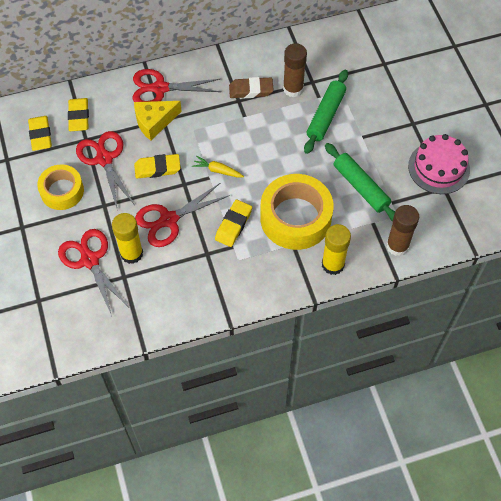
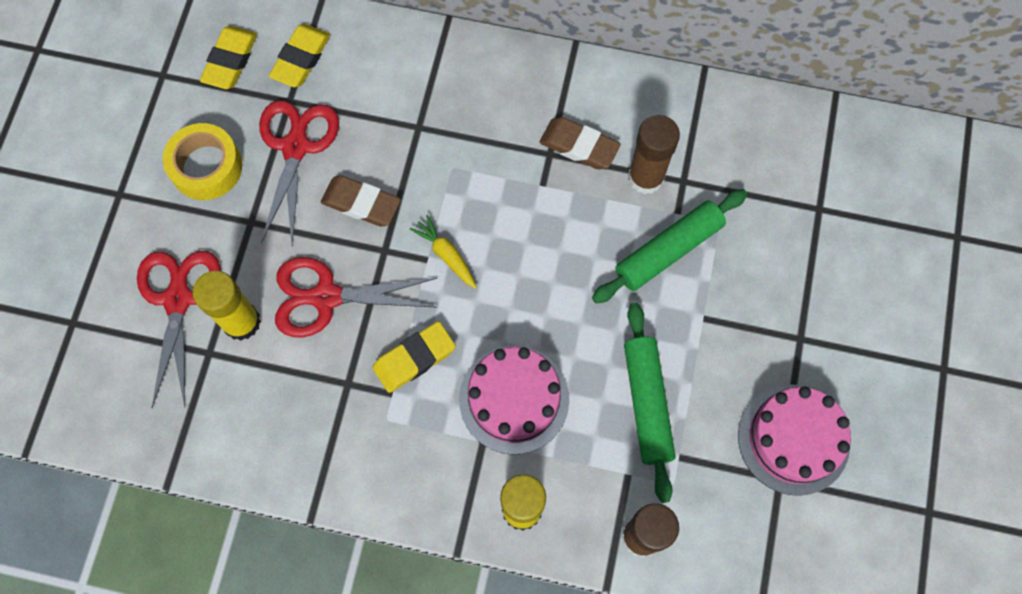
camera: 30 degrees right, 10 degrees up
(154, 122) = (403, 124): yellow cheese -> none
(157, 168) = (361, 204): yellow eraser -> brown eraser
(160, 88) = (445, 73): red scissors -> none
(295, 218) = (514, 399): yellow tape -> pink cake

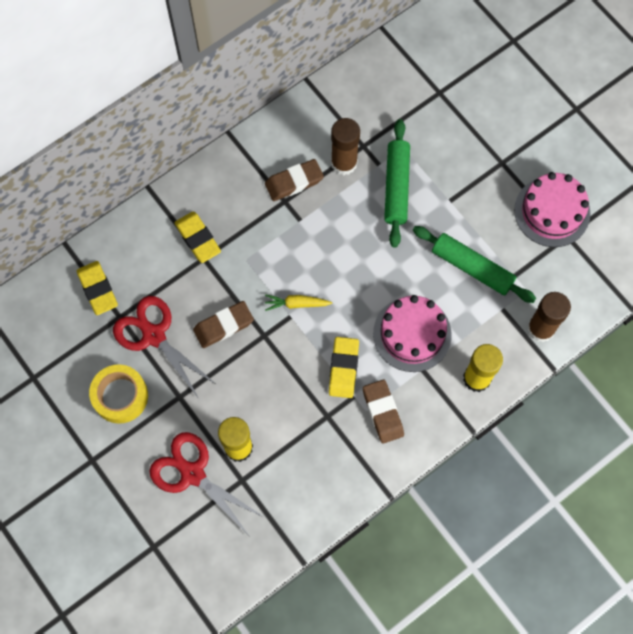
camera: 50 degrees left, 0 degrees up
(230, 61) = (61, 331): yellow eraser -> yellow eraser (198, 239)
(326, 297) = (265, 389): red scissors -> none
(399, 438) = (383, 412): none -> brown eraser

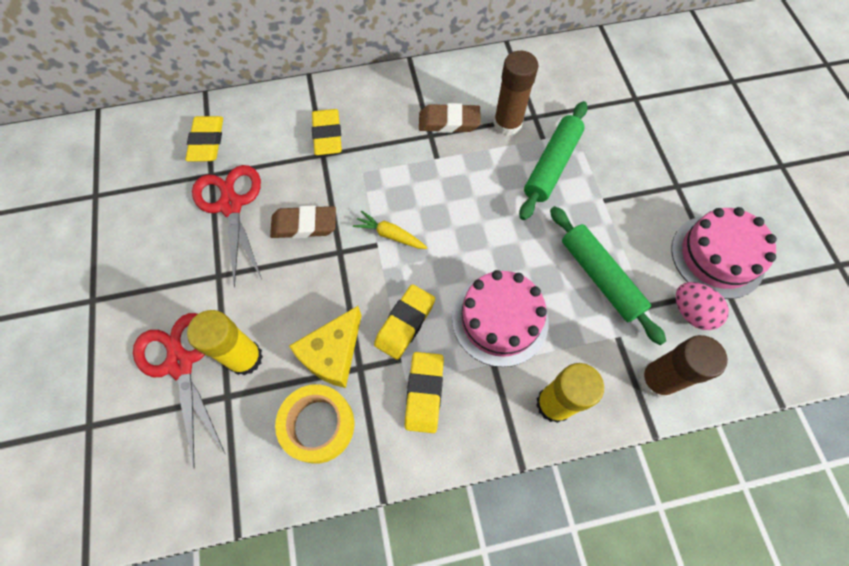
camera: 25 degrees right, 5 degrees down
(120, 396) = (162, 249): yellow tape -> yellow tape (318, 425)
(302, 415) = (332, 354): none -> yellow cheese
(383, 412) = (424, 393): brown eraser -> yellow eraser
(547, 266) = (691, 312): none -> pink egg

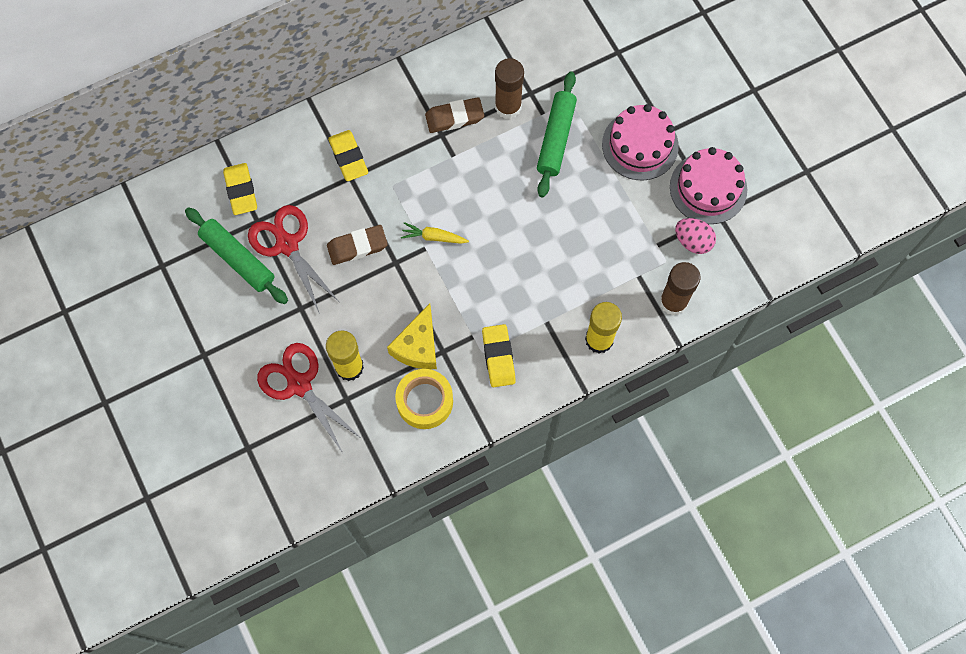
camera: 15 degrees left, 5 degrees up
(405, 323) = (468, 308): yellow eraser -> none
(500, 319) = (543, 285): pink cake -> pink cake (640, 145)
(600, 277) = (616, 230): green rolling pin -> green rolling pin (238, 259)

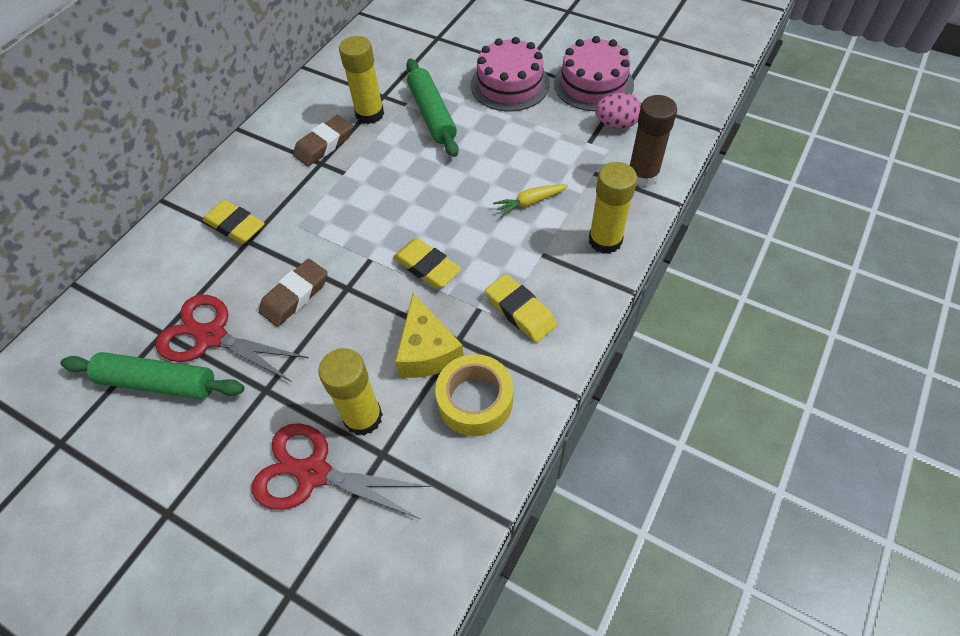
camera: 30 degrees left, 15 degrees down
(241, 191) = (126, 315): yellow eraser -> yellow eraser (427, 267)
(434, 237) = (372, 245): yellow carrot -> yellow carrot (530, 202)
(508, 106) = (369, 114): brown glue stick -> yellow glue stick

